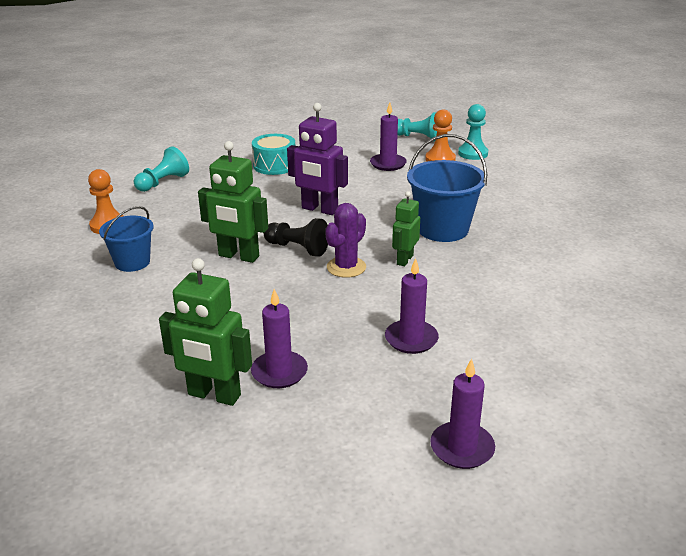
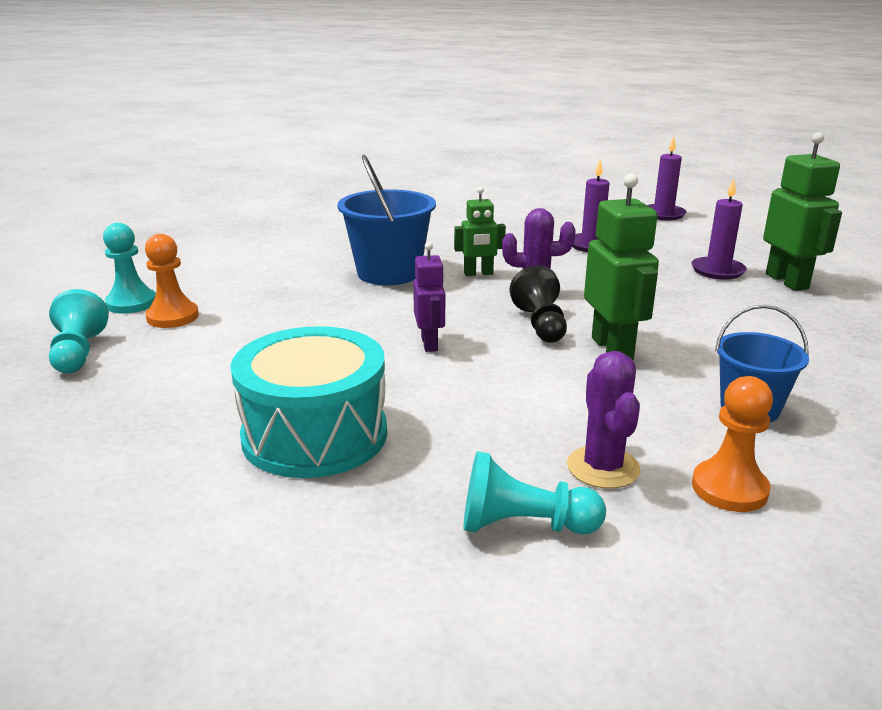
camera: 125 degrees left, 5 degrees down
(162, 208) = (603, 467): none -> purple cactus
(274, 165) = (315, 435): turquoise drum -> turquoise drum, size x1.56
(319, 209) = (430, 344): purple robot -> purple robot, size x0.61
(388, 164) = (221, 345): purple candle -> none

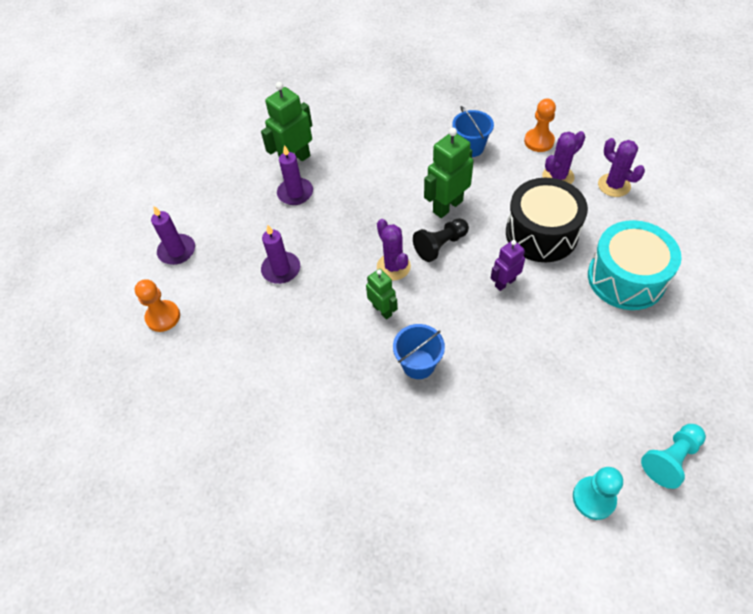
camera: 115 degrees left, 30 degrees up
(172, 317) = (587, 448): orange pawn -> orange pawn (163, 317)
(389, 273) = (418, 364): blue bucket -> blue bucket, size x0.63
(484, 399) = (541, 233): none -> black drum
(523, 525) = (614, 185): turquoise pawn -> purple cactus

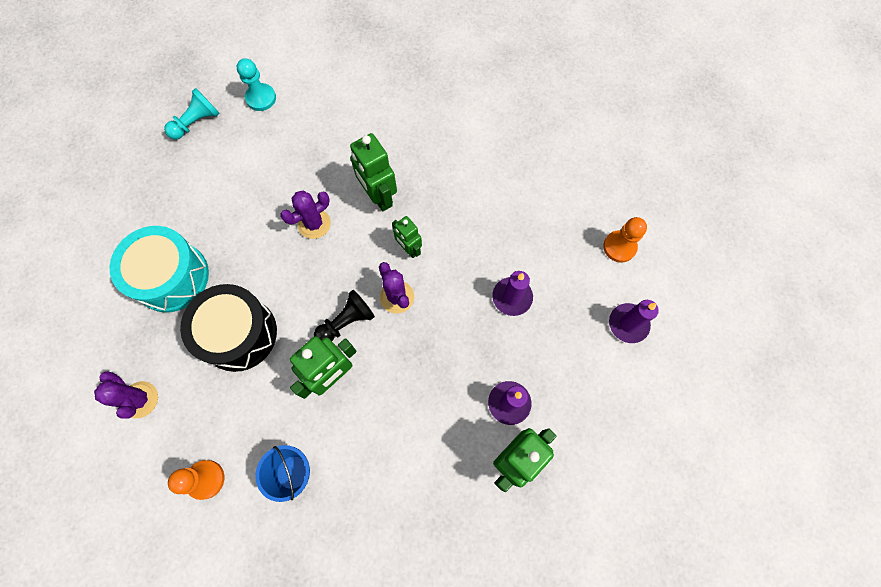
camera: 175 degrees right, 15 degrees up
(418, 364) = (378, 197): blue bucket -> green robot
(505, 283) = (289, 275): purple robot -> none
(558, 177) = (199, 416): purple cactus -> purple cactus (314, 224)

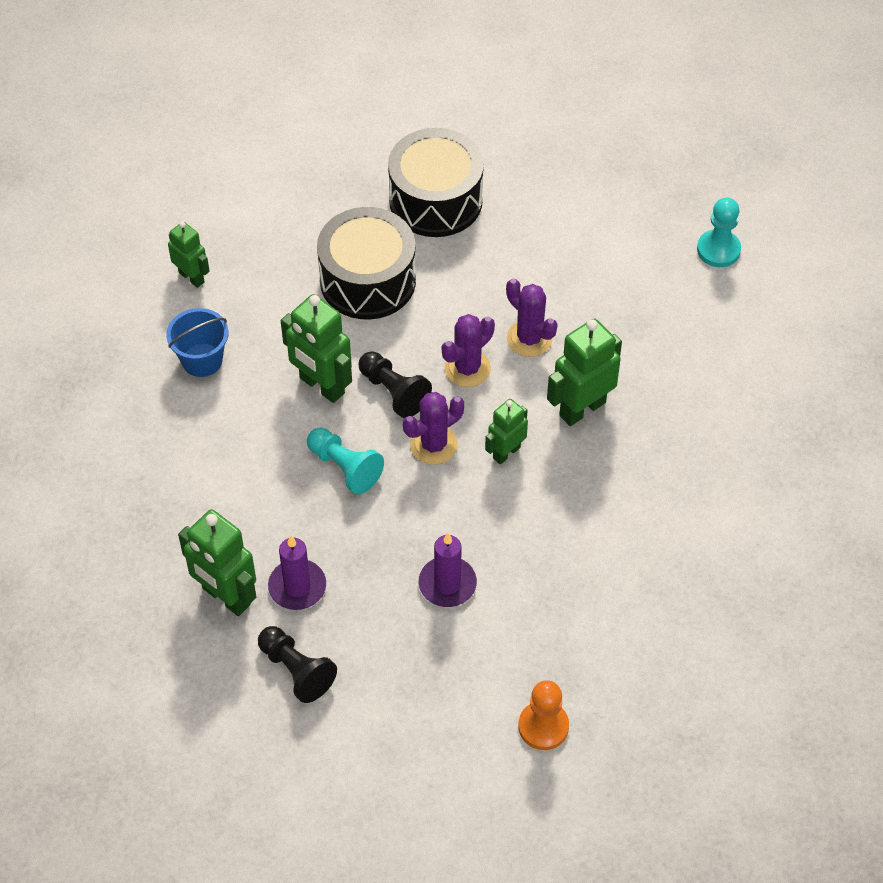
camera: 85 degrees right, 15 degrees down
(140, 399) = (280, 199): purple cactus -> purple cactus (467, 368)
(172, 277) = (435, 200): turquoise drum -> black drum
(196, 122) = (664, 185): turquoise pawn -> turquoise pawn (344, 467)
(205, 479) = (192, 277): orange pawn -> green robot
(577, 407) = (296, 670): none -> black pawn
(628, 324) = (421, 737): purple candle -> none

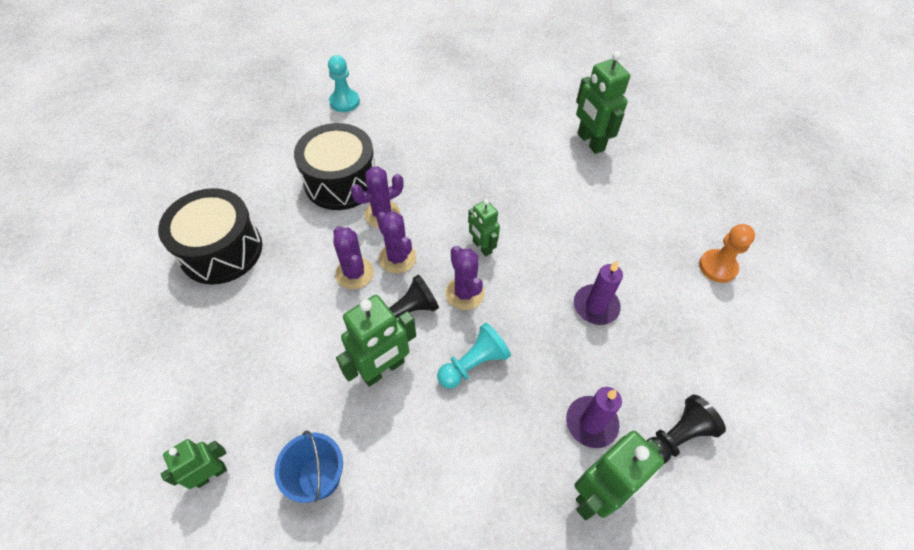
camera: 80 degrees left, 0 degrees up
(368, 280) = (282, 314): black drum -> black drum (341, 181)
(435, 331) = (354, 273): none -> purple cactus
(582, 408) = (453, 195): green robot -> green robot (590, 142)

